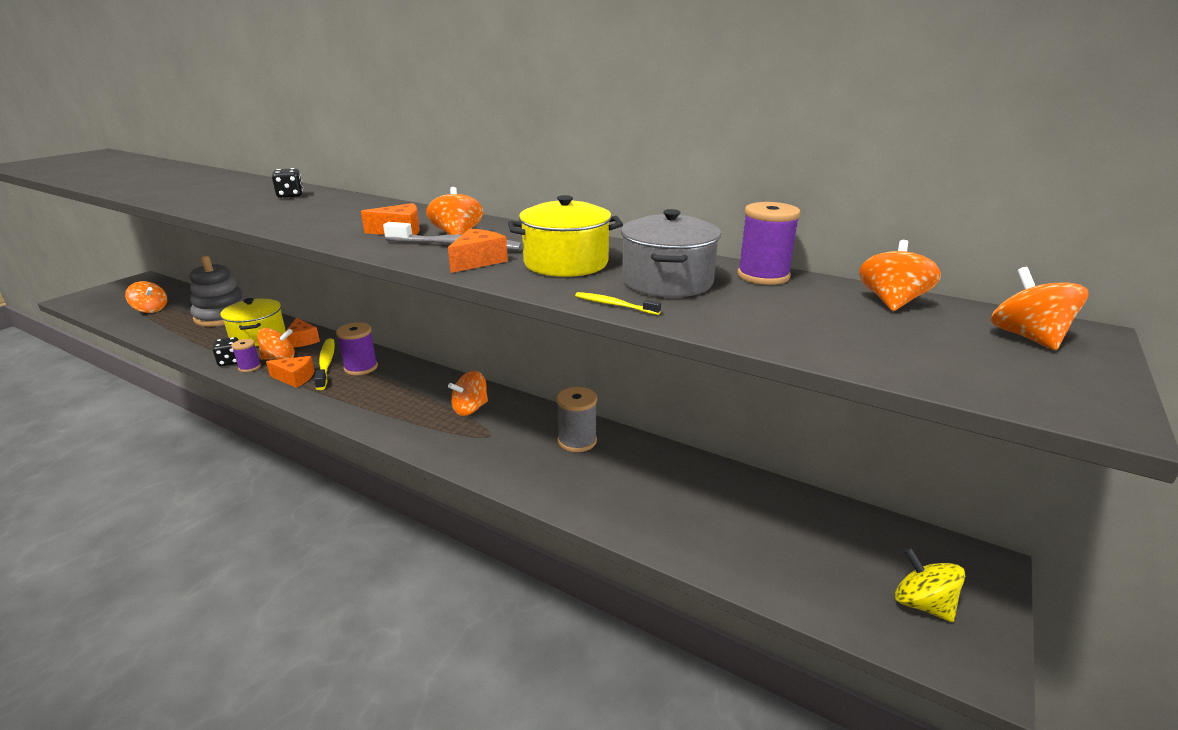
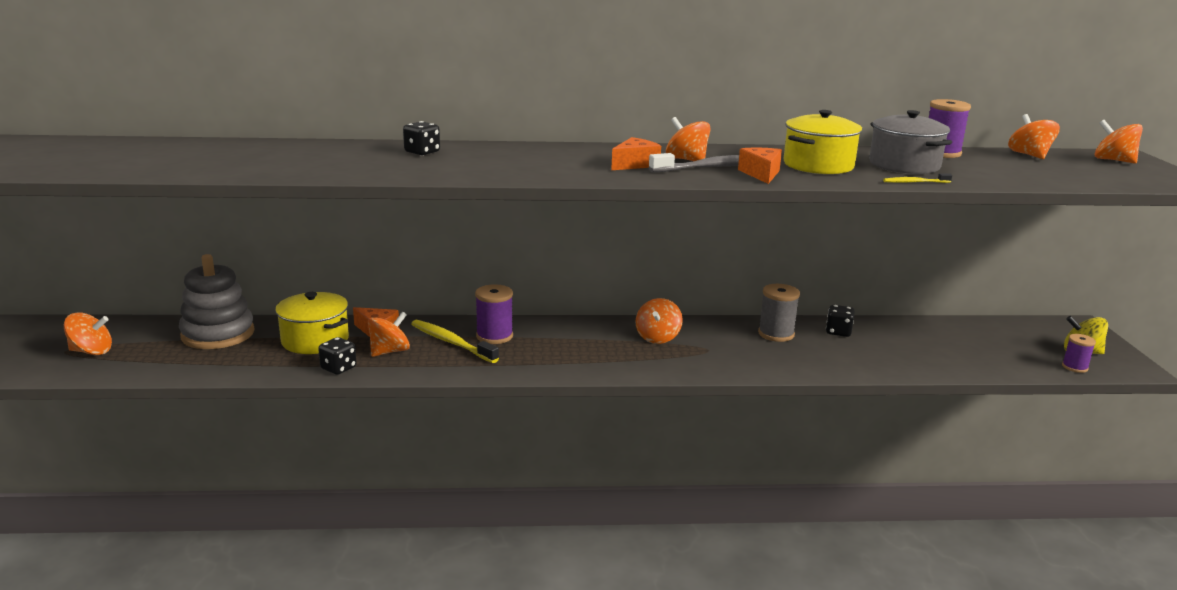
camera: 35 degrees left, 5 degrees down
(249, 367) = (373, 367): purple spool -> purple spool (1074, 367)
(295, 378) = (446, 361): orange cheese -> none
(642, 460) = (838, 332): none -> black dice

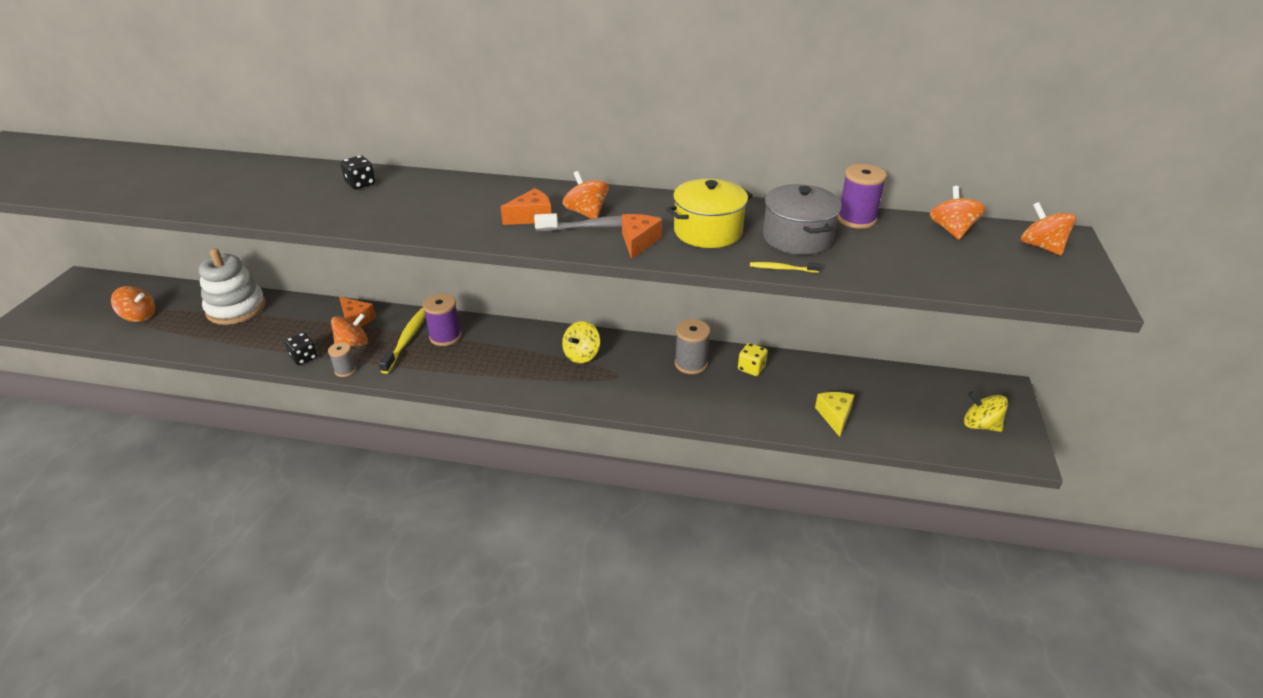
camera: 15 degrees right, 15 degrees up
(218, 334) = (236, 308): grey stacking toy -> white stacking toy
(315, 340) = (303, 324): yellow pot -> none
(398, 374) = (345, 370): none -> grey spool
(451, 342) = (407, 340): yellow toothbrush -> yellow toothbrush turned 45 degrees clockwise
(657, 337) = (581, 355): orange spinning top -> yellow spinning top
(838, 332) = (751, 368): black dice -> yellow dice
(947, 359) = (835, 416): none -> yellow cheese
(1074, 367) = (959, 444): purple spool -> none

